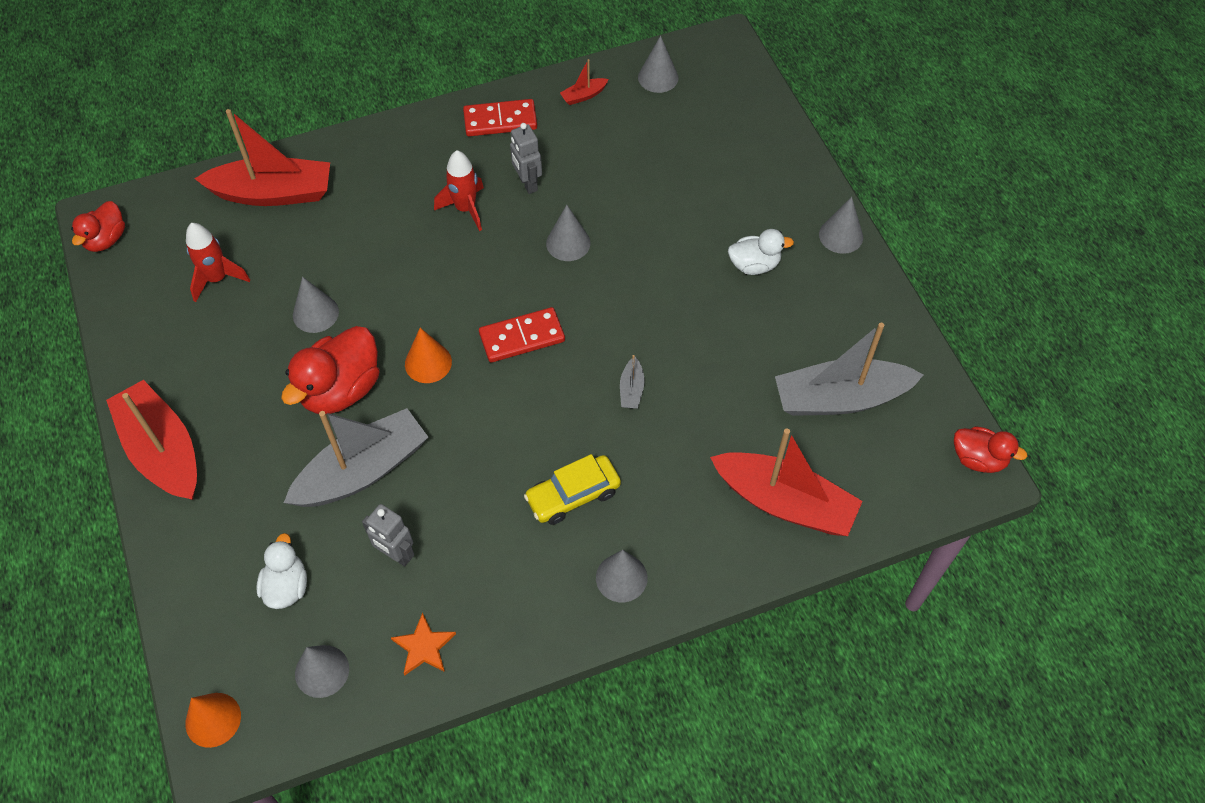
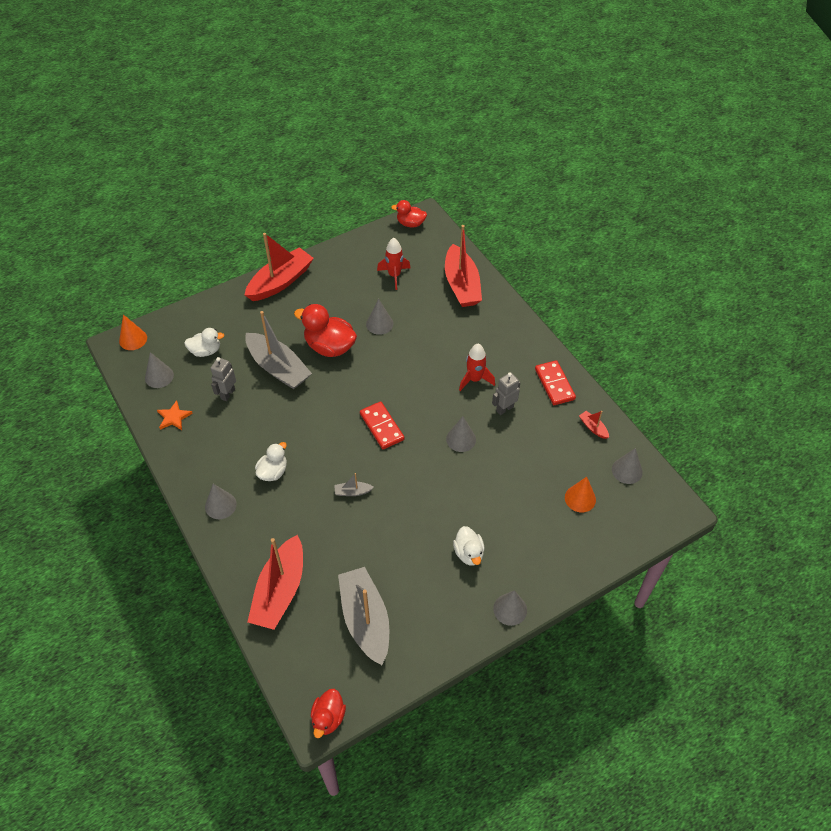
camera: 80 degrees right, 5 degrees down
(428, 363) = (354, 383): orange cone -> orange cone (580, 498)
(573, 495) = (273, 472): yellow car -> white duck

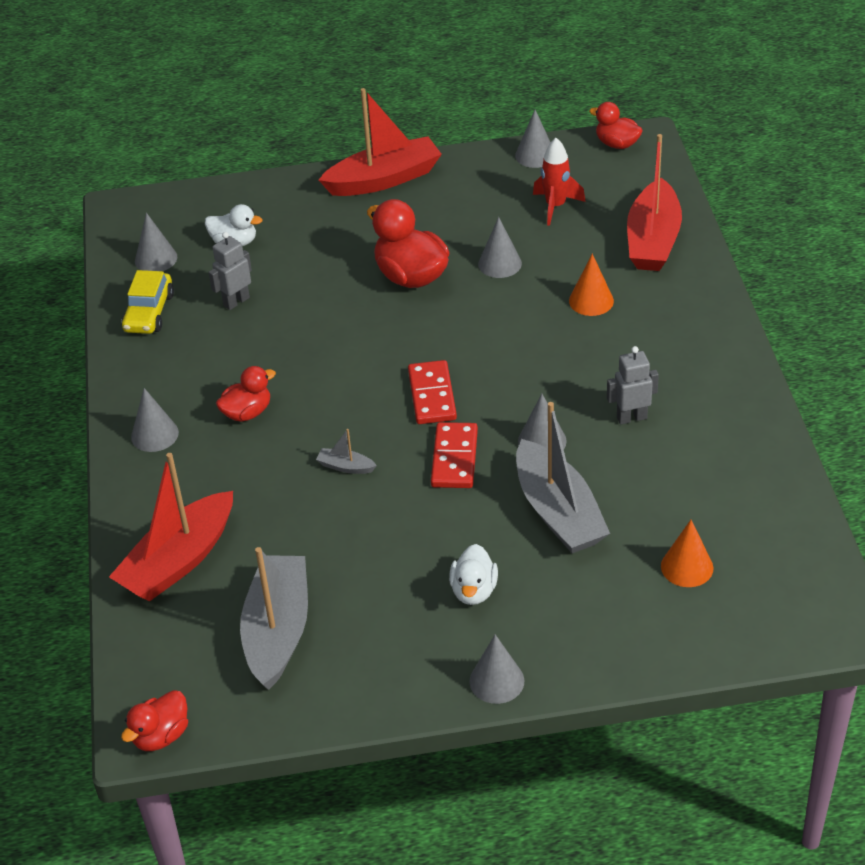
camera: 25 degrees right, 10 degrees down
(133, 339) = (145, 206): orange cone -> orange cone (591, 301)
(174, 417) = (149, 313): orange star -> yellow car
(273, 472) = (247, 412): white duck -> red duck
(278, 368) = (323, 286): grey boat -> grey boat (558, 512)
(474, 379) = (605, 368): red rocket -> none
(554, 384) = (729, 404): red domino -> red domino (454, 458)
(593, 427) = (760, 478): red boat -> none
(627, 470) = (784, 550): grey cone -> grey cone (535, 155)

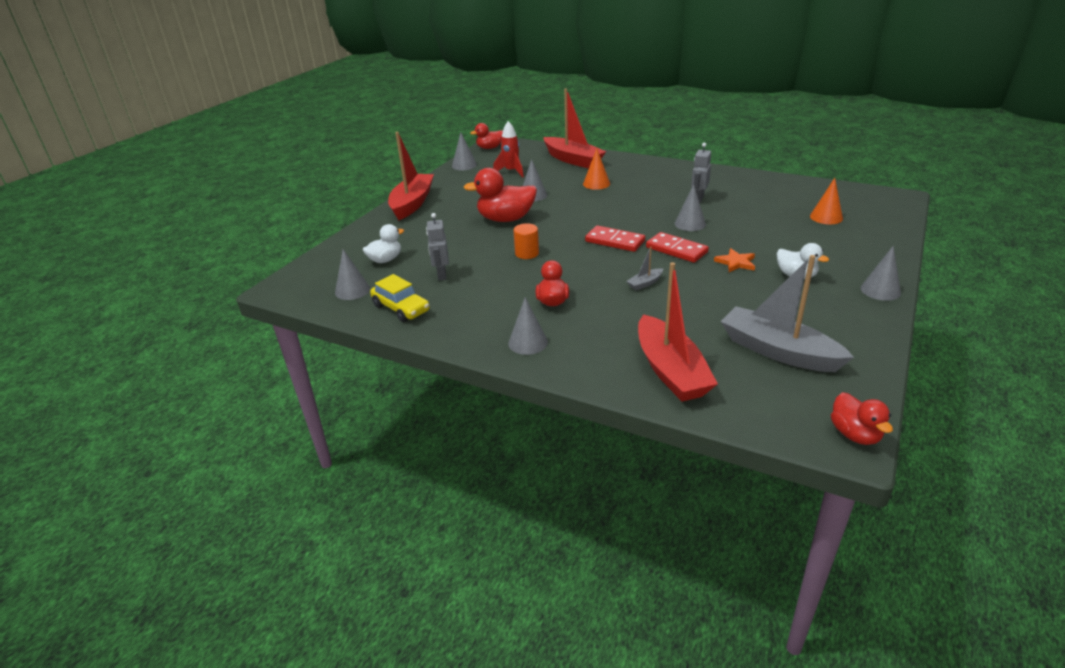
camera: 55 degrees left, 10 degrees down
(338, 339) = (527, 253): none -> orange cylinder
(464, 524) = (736, 262): none -> orange star
(558, 512) = (752, 235): grey boat -> none

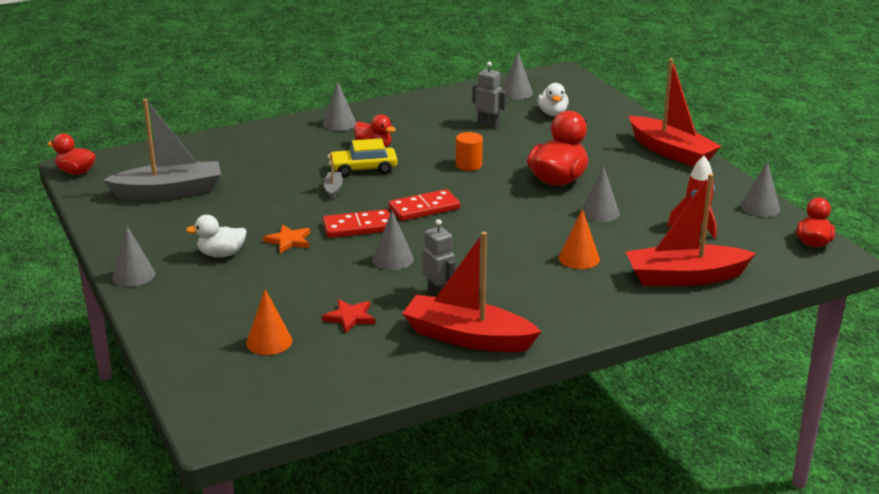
camera: 125 degrees right, 5 degrees down
(401, 308) = (459, 101): yellow car -> yellow car (363, 169)
(670, 371) = (225, 151): red boat -> red boat (467, 337)
(763, 209) = (350, 317): none -> red star

